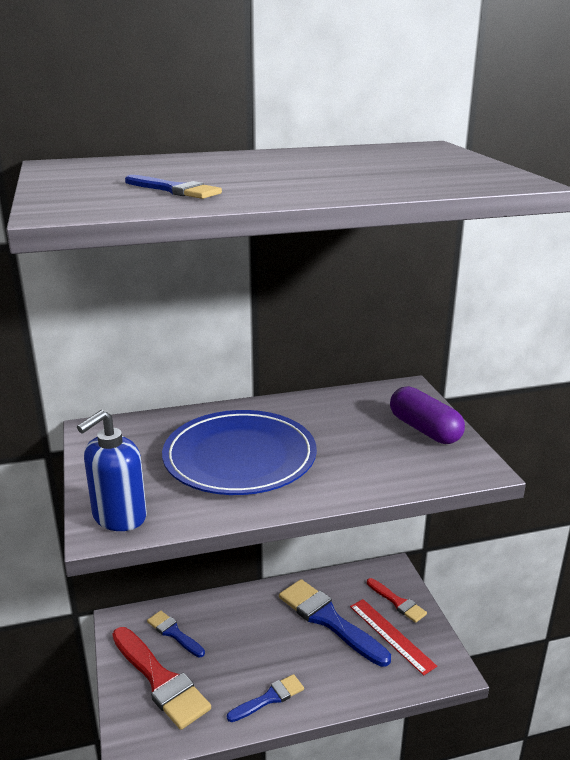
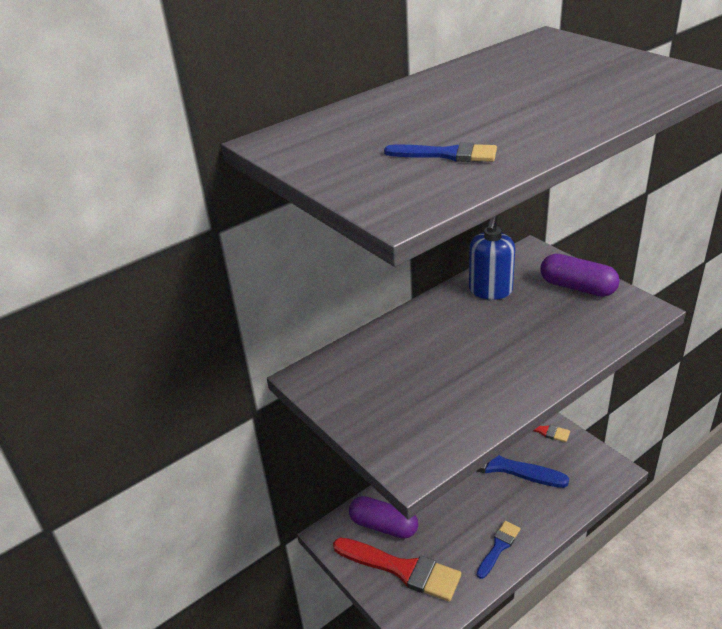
camera: 20 degrees left, 10 degrees up
(119, 517) = (413, 452): blue soap dispenser -> blue soap dispenser (490, 291)
(174, 633) = (383, 526): blue brush -> purple capsule
(240, 457) = (458, 362): blue plate -> none
(391, 635) = (554, 459): red ruler -> none

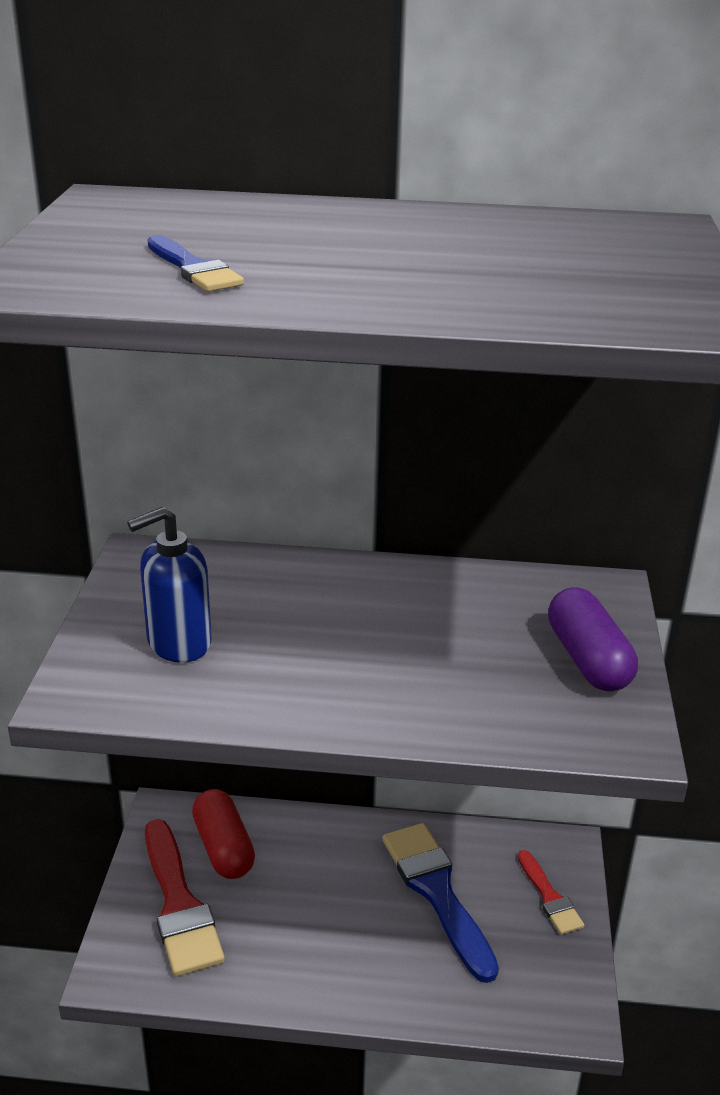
camera: 40 degrees right, 5 degrees down
(383, 526) = (223, 848): purple capsule -> red capsule
(490, 291) = (472, 596): blue soap dispenser -> blue soap dispenser (178, 643)
(498, 547) = (305, 973): blue brush -> none

